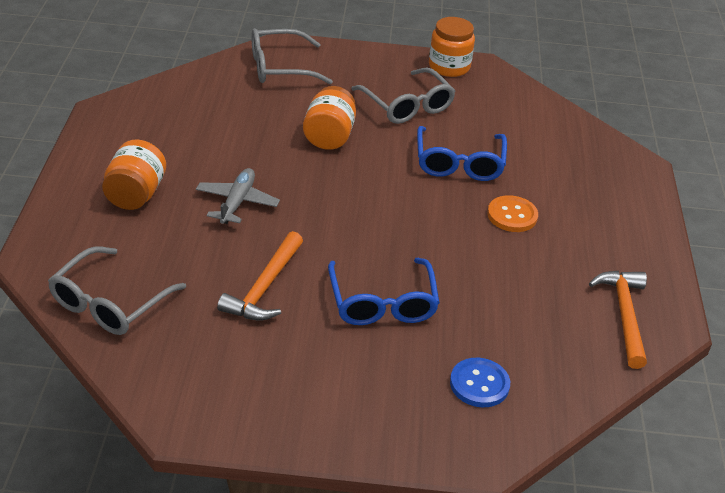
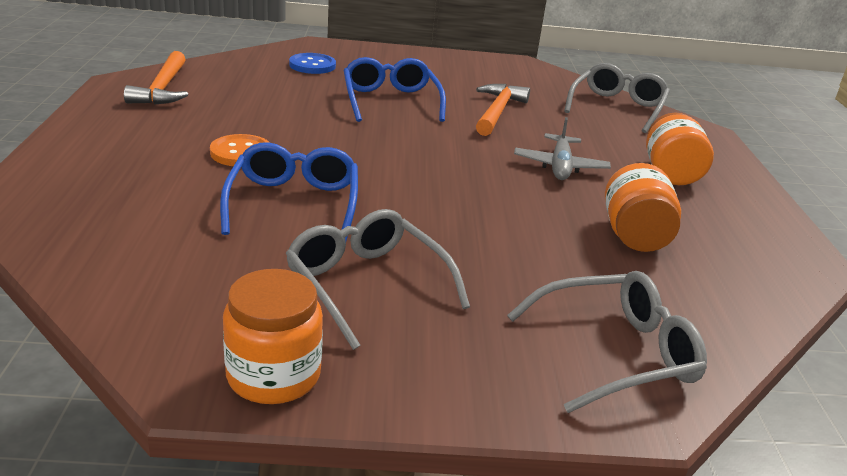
camera: 175 degrees right, 10 degrees down
(329, 136) = (482, 234): orange jar -> orange jar (634, 236)

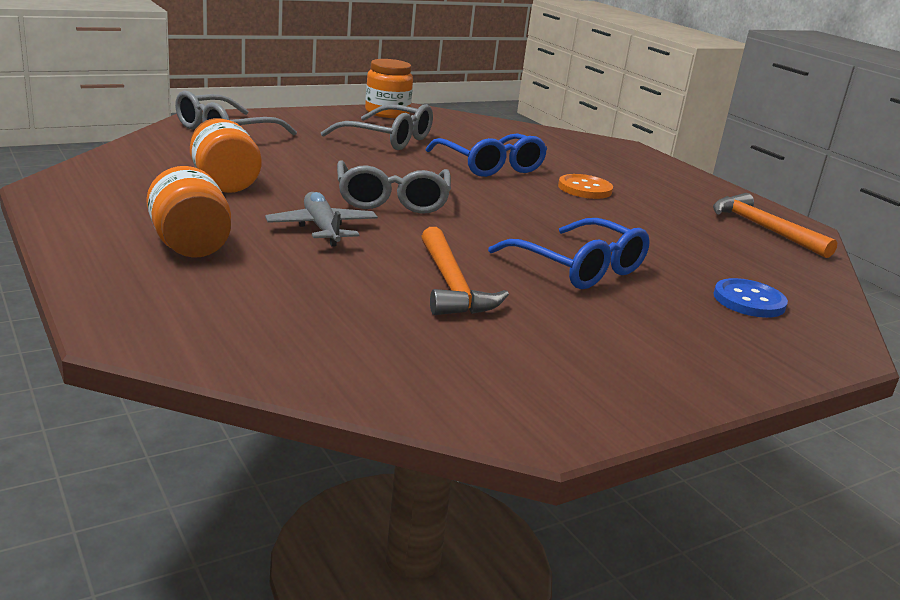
camera: 150 degrees right, 5 degrees down
(617, 108) = (291, 345): grey glasses -> grey glasses (392, 199)

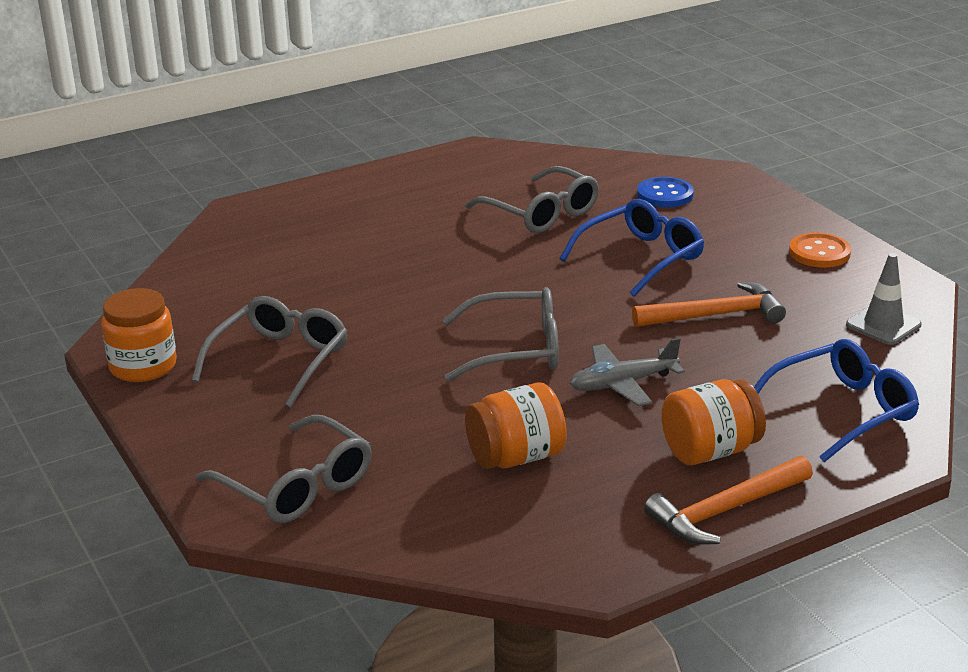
camera: 85 degrees left, 5 degrees up
(422, 381) = (883, 325): none -> grey traffic cone
(490, 165) = (363, 293): blue glasses -> blue glasses (841, 411)
(585, 189) = (420, 242): orange button -> orange button (819, 253)
(666, 237) = (541, 213): none -> grey glasses
(763, 228) = (493, 167): orange hammer -> orange hammer (725, 511)

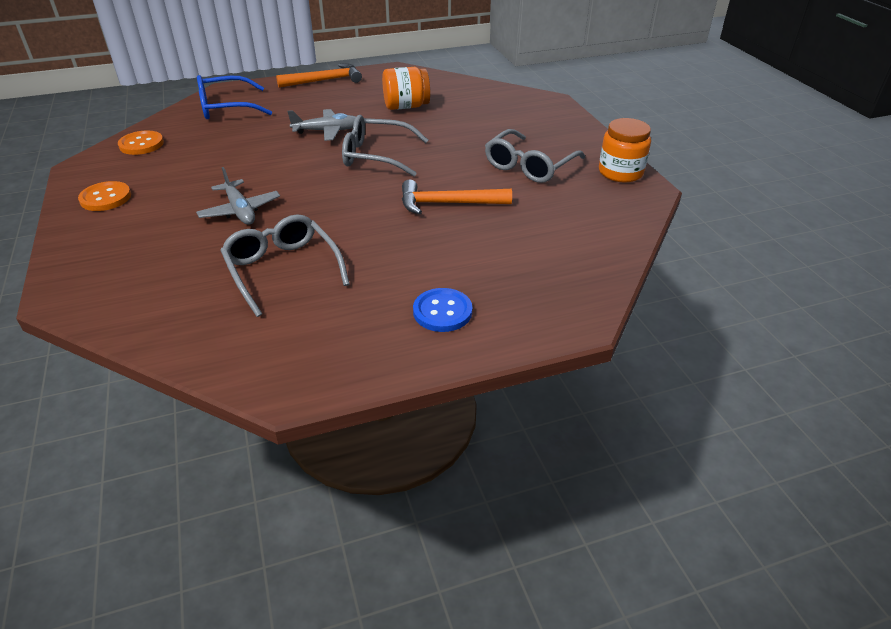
camera: 170 degrees left, 10 degrees up
(296, 486) = (519, 107): grey glasses -> none
(640, 258) = (240, 210): blue glasses -> grey plane
(665, 195) = (151, 277): blue button -> blue button (442, 312)
(710, 451) = (310, 99): orange jar -> none
(715, 315) = (234, 162): orange hammer -> orange hammer (448, 203)
(883, 325) = (141, 144): grey traffic cone -> orange button

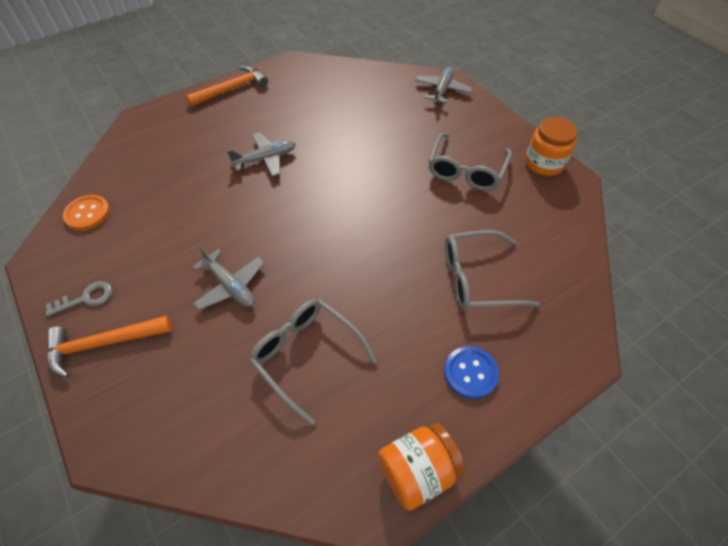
camera: 15 degrees left, 15 degrees up
(105, 198) = (86, 298): orange button -> grey key
(227, 107) = (152, 144): blue glasses -> none
(377, 156) = (327, 184): grey glasses -> grey glasses (477, 278)
(406, 106) = (325, 112): orange jar -> orange jar (417, 471)
(448, 203) = (417, 234): orange hammer -> orange hammer (103, 344)
(539, 106) = (442, 90): none -> grey plane

